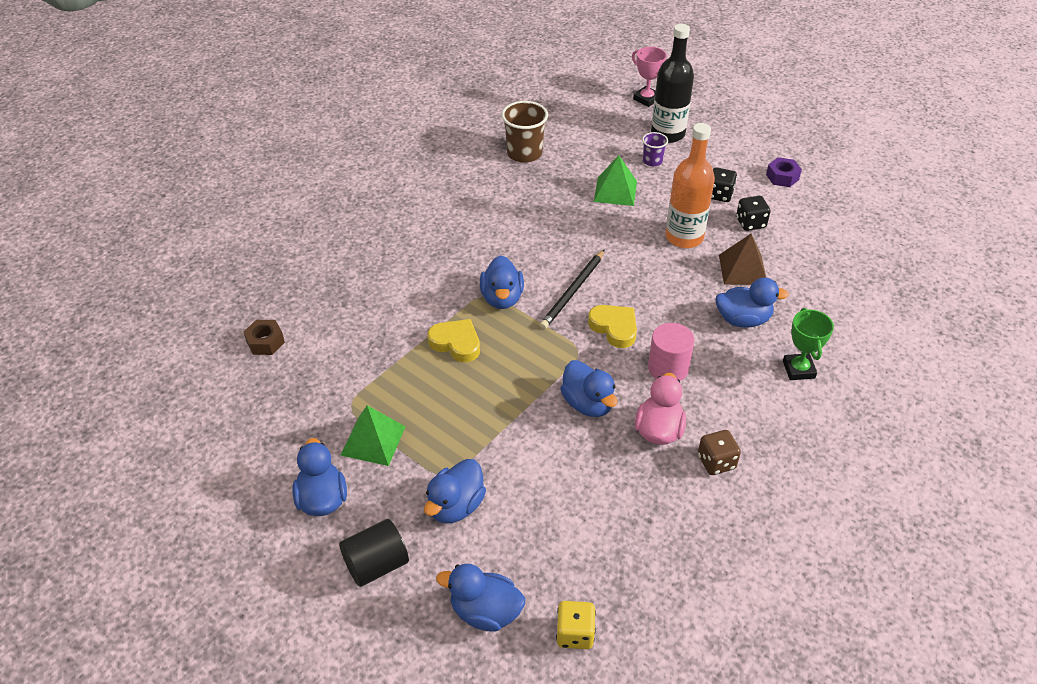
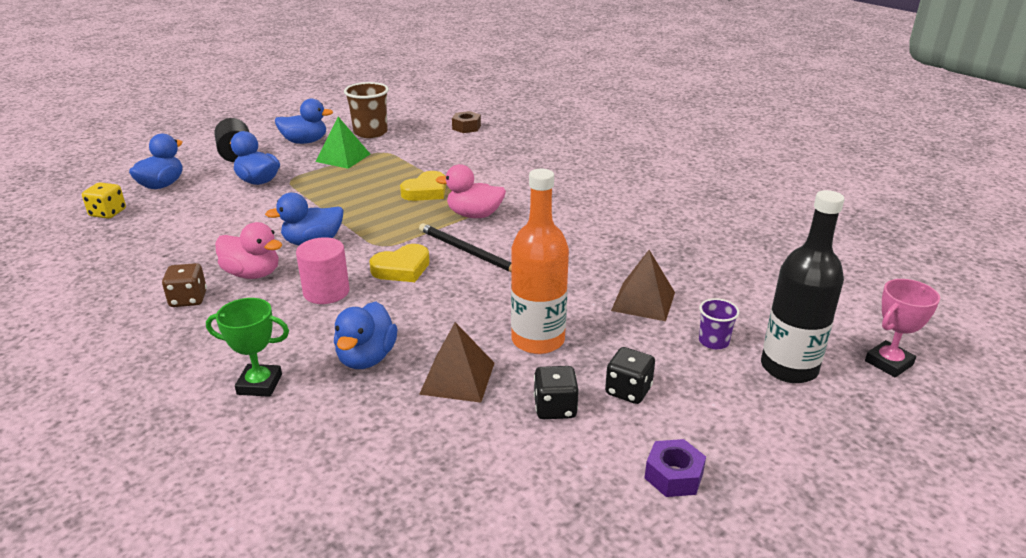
camera: 100 degrees right, 15 degrees down
(502, 298) = (474, 215): blue duck -> pink duck
(524, 153) = (723, 248): brown cup -> brown cup (370, 132)
(615, 191) = (643, 301): green pyramid -> brown pyramid

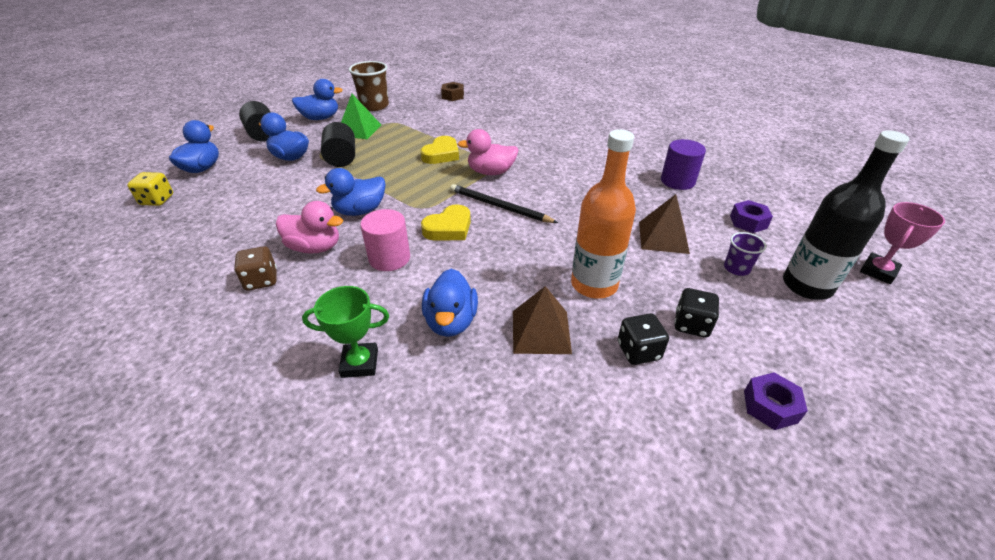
camera: 10 degrees left, 10 degrees up
(312, 187) = (341, 158): none -> black cylinder
(694, 243) = (677, 181): none -> purple cylinder
(756, 295) = (748, 222): none -> purple nut

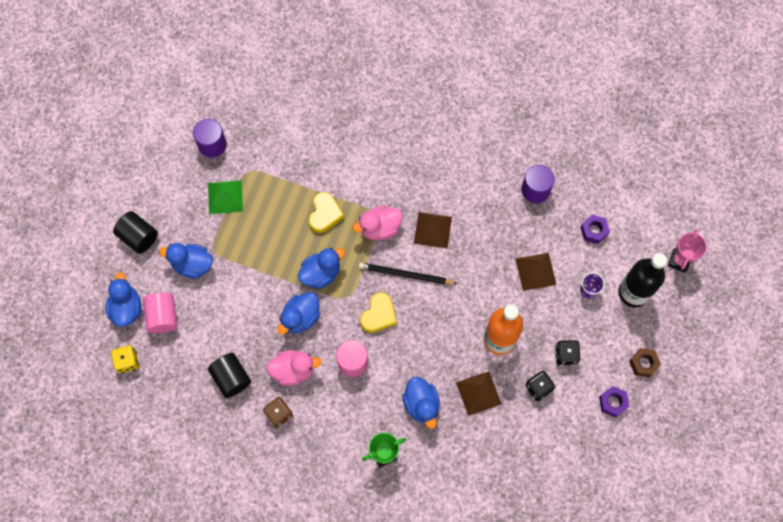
camera: 20 degrees left, 30 degrees up
(227, 180) = (163, 316): none -> pink cylinder
(320, 118) = (173, 187): blue duck -> blue duck (321, 273)
(341, 158) = (240, 251): black cylinder -> black cylinder (231, 378)
(374, 106) = (212, 144): brown cup -> purple cylinder
(453, 96) = (282, 95): brown nut -> brown nut (643, 363)
(548, 184) = (433, 230): none -> brown pyramid

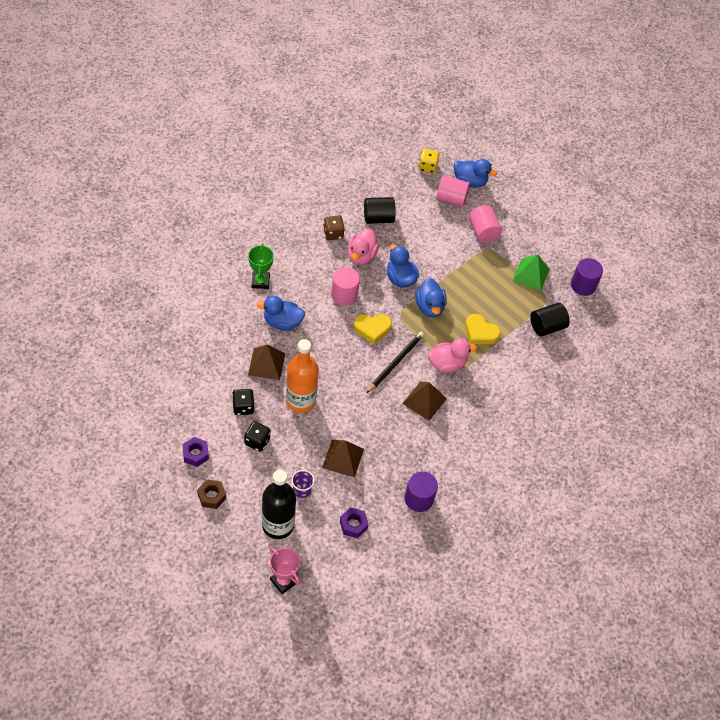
camera: 110 degrees right, 15 degrees down
(138, 237) = (524, 210): black cylinder -> black cylinder (547, 327)
(192, 265) = (483, 232): blue duck -> pink cylinder
(378, 315) = (372, 329): yellow heart -> yellow heart turned 60 degrees counterclockwise
(379, 228) = (447, 364): pink duck -> pink duck turned 75 degrees clockwise

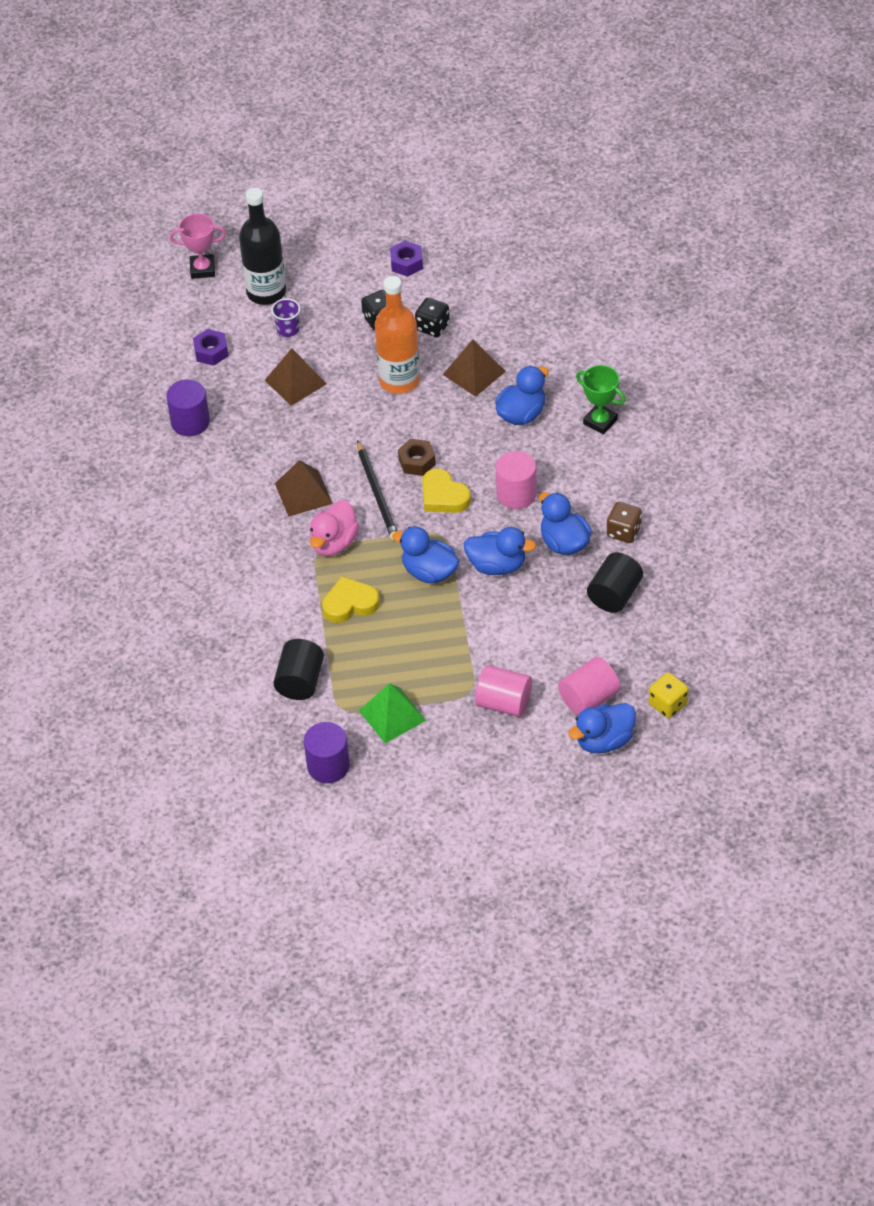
camera: 135 degrees right, 5 degrees down
(212, 496) = (345, 255): brown nut -> brown nut (417, 462)
(361, 256) = (564, 542): pink duck -> blue duck
(372, 329) = (443, 496): yellow heart -> yellow heart turned 75 degrees counterclockwise

